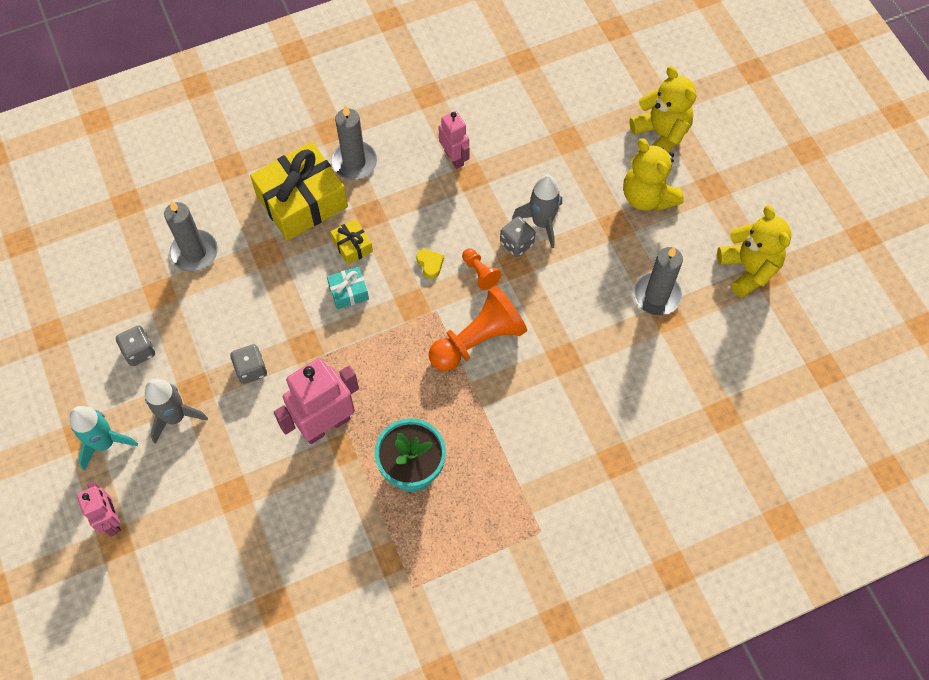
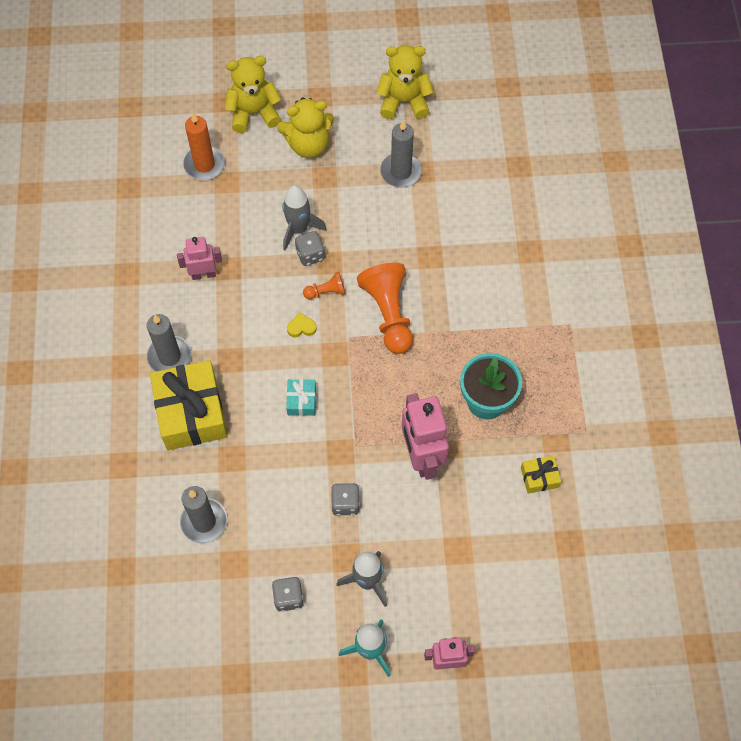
camera: 70 degrees left, 0 degrees up
(352, 246) = (256, 384): yellow gift -> yellow gift (539, 477)
(578, 113) = (204, 164): none -> orange candle

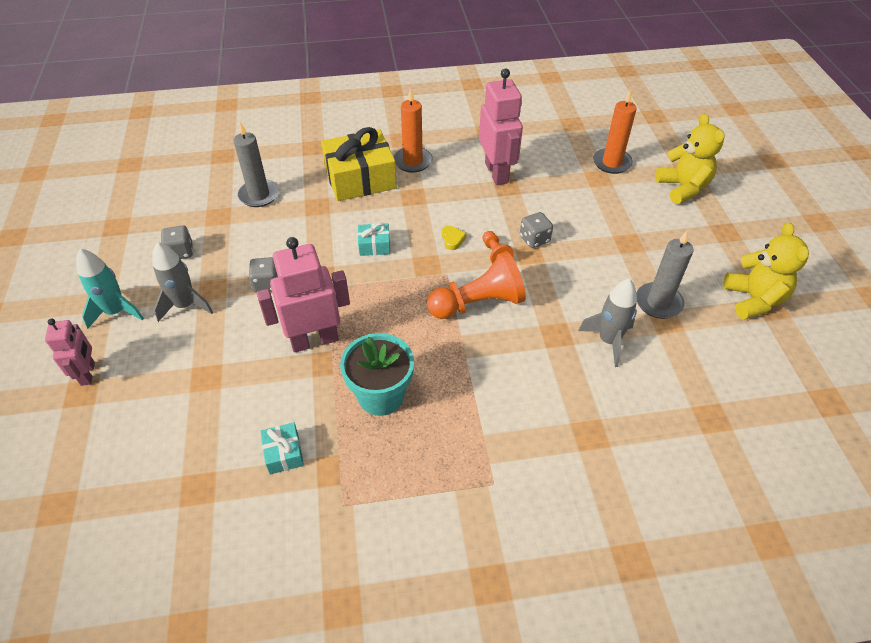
camera: 85 degrees right, 15 degrees down
(169, 356) = (412, 161): grey candle -> orange candle
(203, 274) = (497, 173): pink robot -> pink robot, size x1.71
(298, 229) = (561, 229): grey rocket -> grey rocket (608, 341)
(308, 145) = (662, 228): yellow teddy bear -> none
(539, 477) = (284, 453): yellow gift -> turquoise gift

